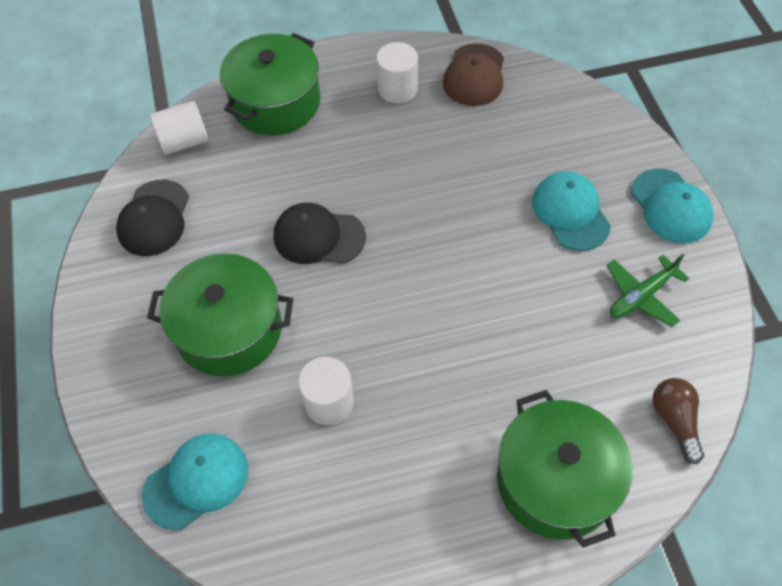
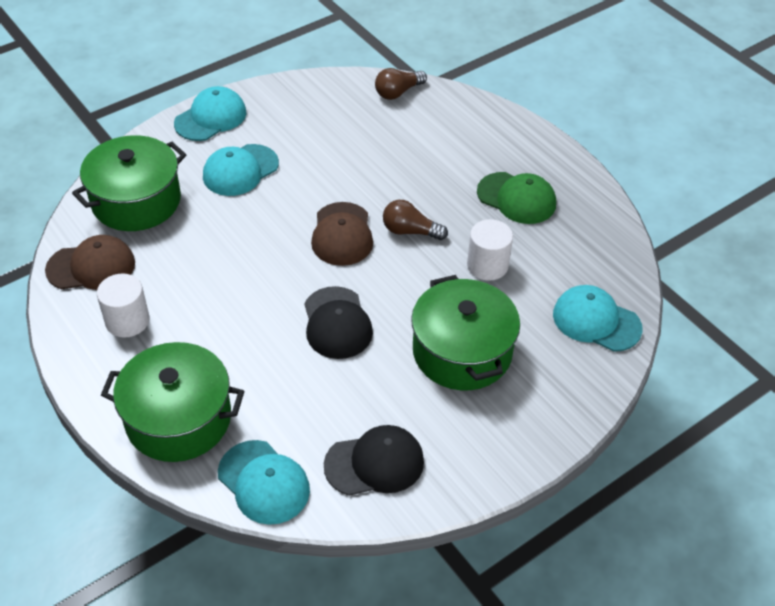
camera: 115 degrees left, 10 degrees down
(184, 141) = (264, 482): white cylinder -> turquoise cap
(414, 343) = (410, 231): none -> brown light bulb
(421, 484) = (516, 198): none -> green cap
(436, 277) = (342, 234): none -> brown cap
(555, 481) = (473, 137): green pot -> green pot (136, 201)
(641, 296) = (305, 121): green plane -> none

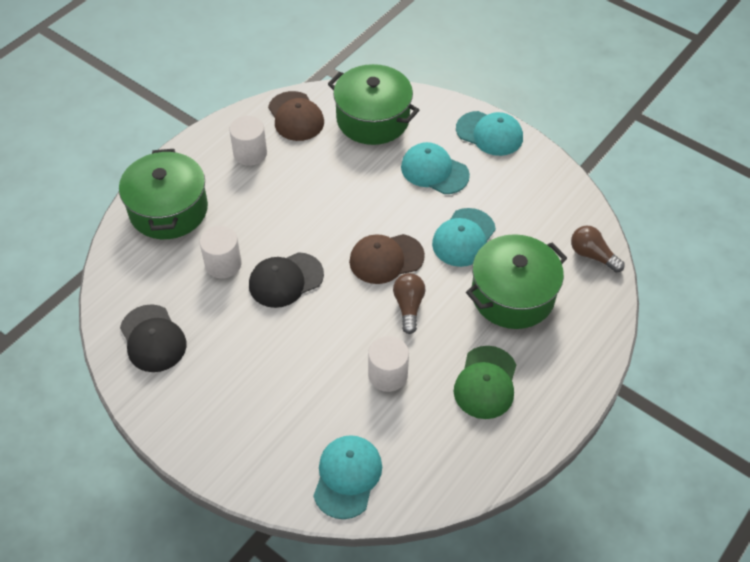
camera: 75 degrees right, 5 degrees up
(264, 482) = (123, 274): turquoise cap -> turquoise cap (463, 238)
(290, 376) = (223, 264): none -> white cylinder
(462, 352) = (280, 375): green pot -> green pot (512, 295)

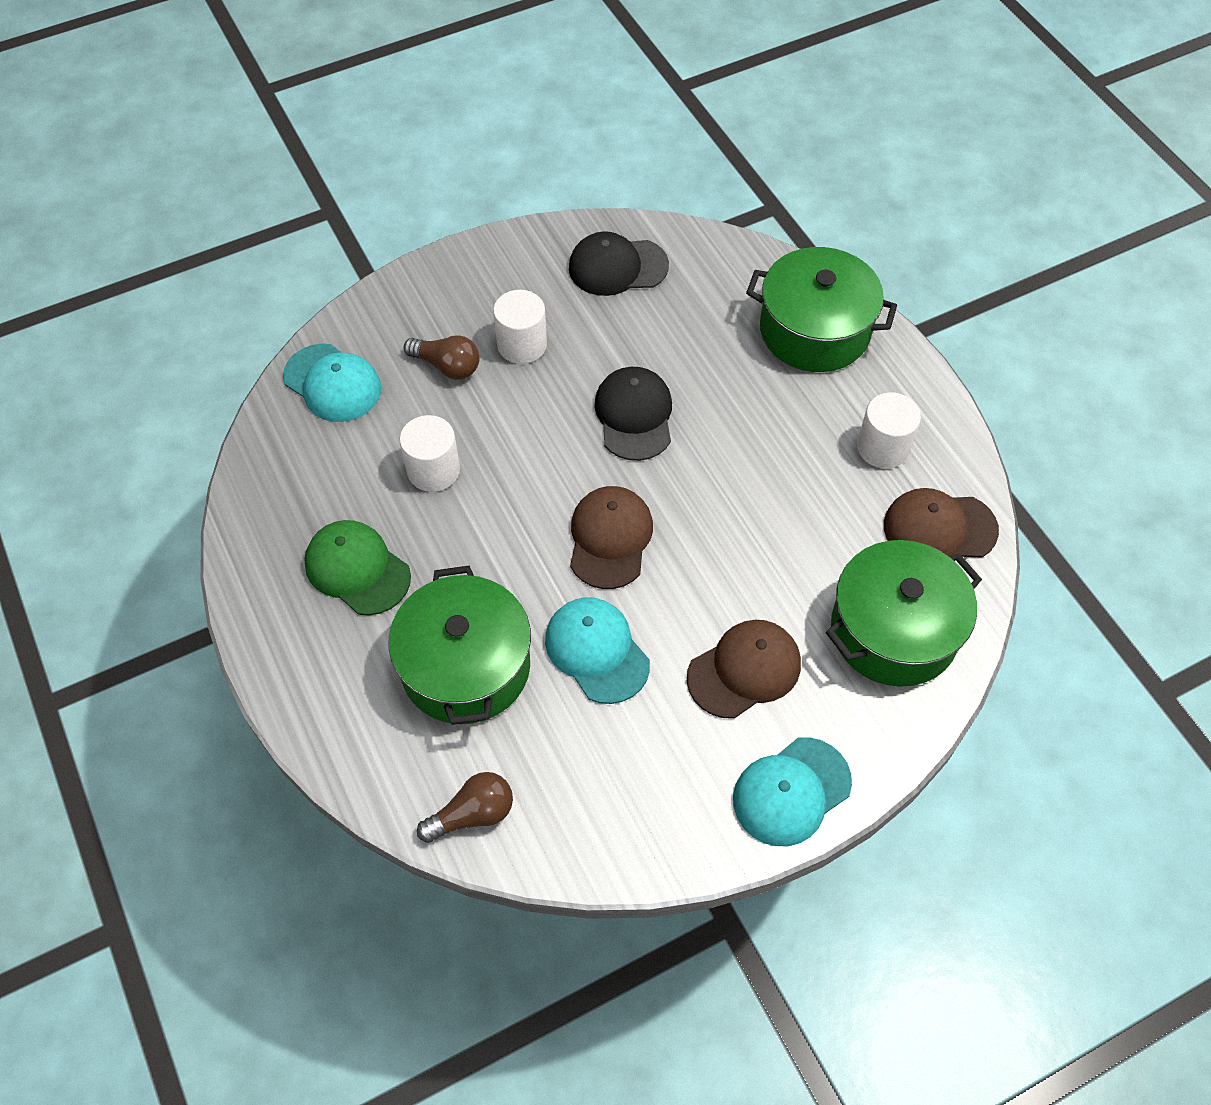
camera: 115 degrees right, 5 degrees up
(223, 264) = (694, 360): white cylinder -> white cylinder (522, 344)
(408, 306) = (518, 533): brown light bulb -> brown light bulb (447, 366)
(434, 171) = (744, 670): turquoise cap -> brown cap

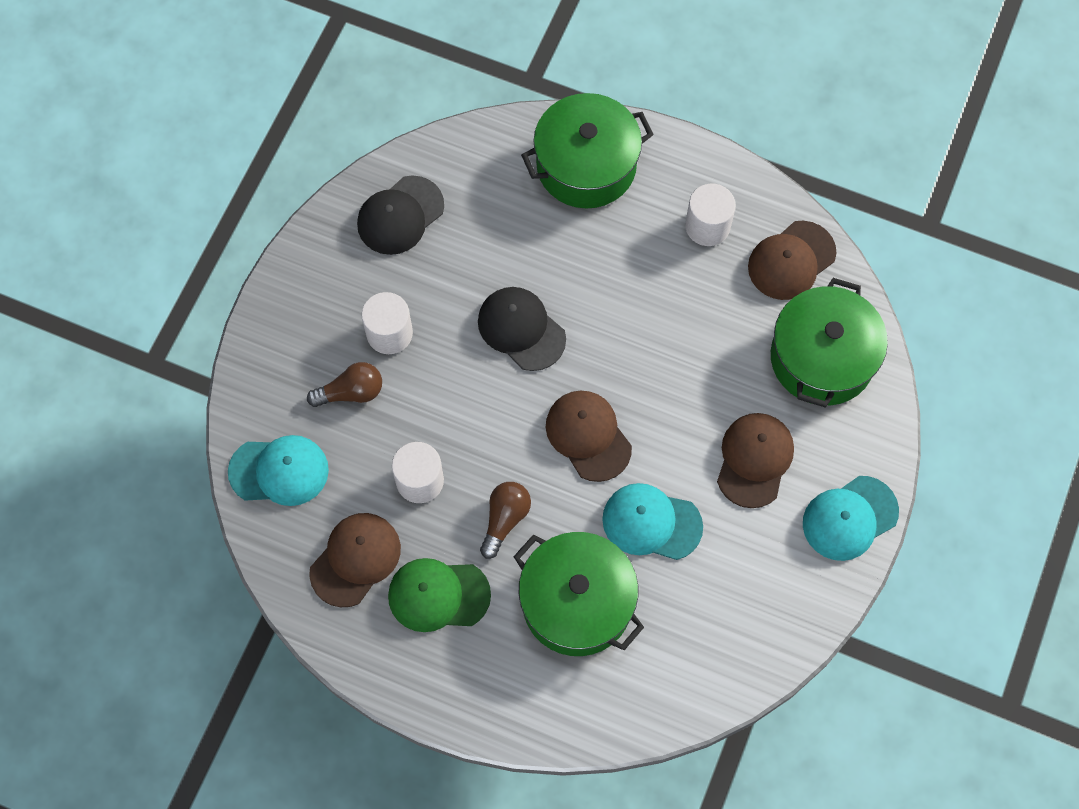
camera: 40 degrees left, 10 degrees up
(321, 491) = (355, 559): none -> brown cap
(472, 814) = (673, 694): brown light bulb -> brown light bulb (505, 519)
(791, 791) = (849, 518): turquoise cap -> turquoise cap turned 45 degrees clockwise

